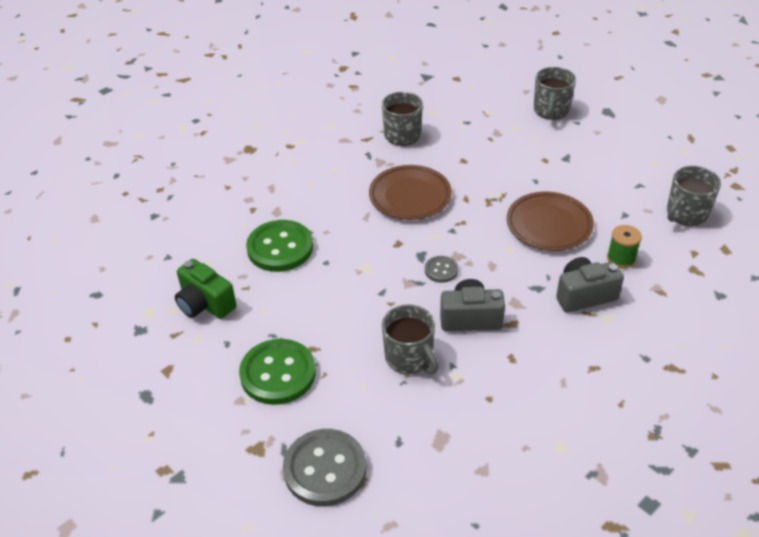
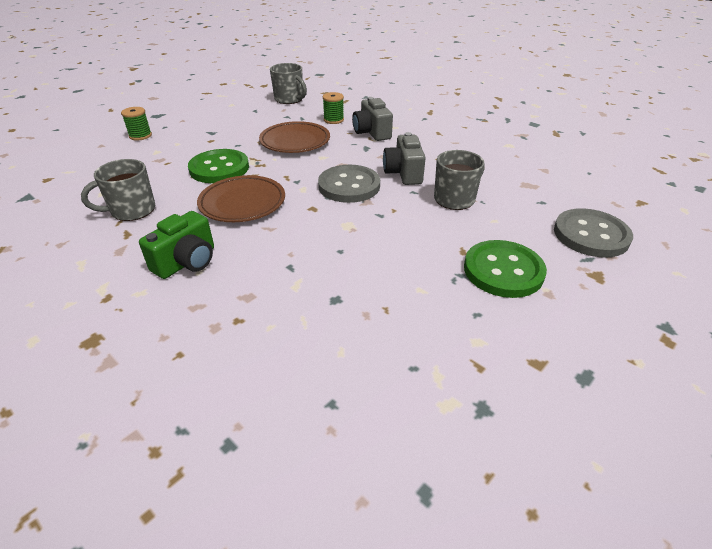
camera: 95 degrees left, 5 degrees down
(205, 304) = (420, 343): green camera -> green camera (187, 262)
(280, 248) = (316, 287): green button -> green button (219, 168)
(441, 270) = (349, 186): grey button -> grey button, size x2.03
(551, 110) = (140, 136): grey mug -> green spool

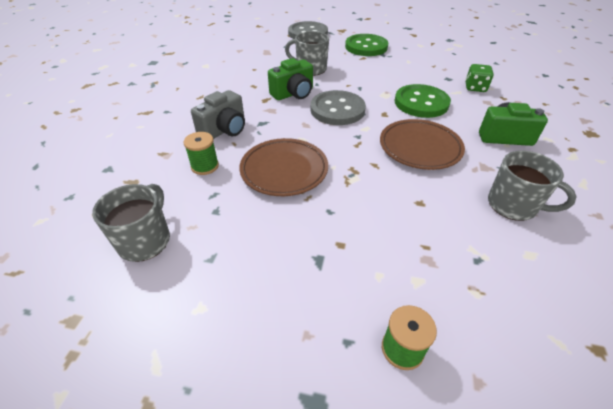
camera: 120 degrees left, 5 degrees up
(219, 168) = (389, 194): green button -> green button (421, 103)
(287, 309) = (475, 88): none -> green dice
(403, 173) = (293, 94): grey camera -> green camera

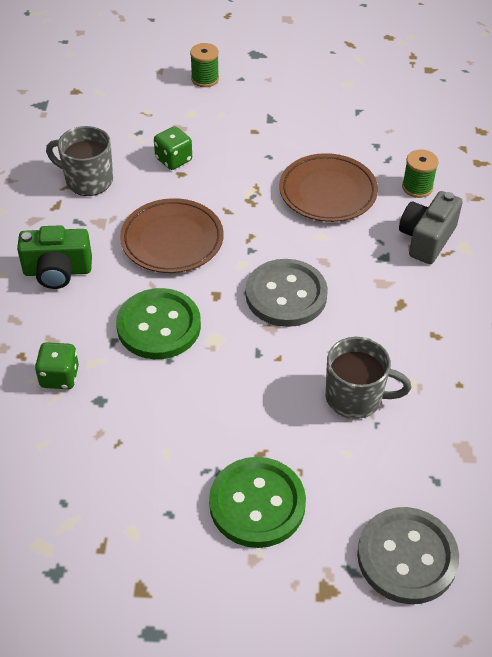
camera: 170 degrees right, 5 degrees up
(145, 240) = (421, 116): grey mug -> none
(293, 94) = (362, 323): green camera -> none
(429, 218) = (173, 160): none -> green dice

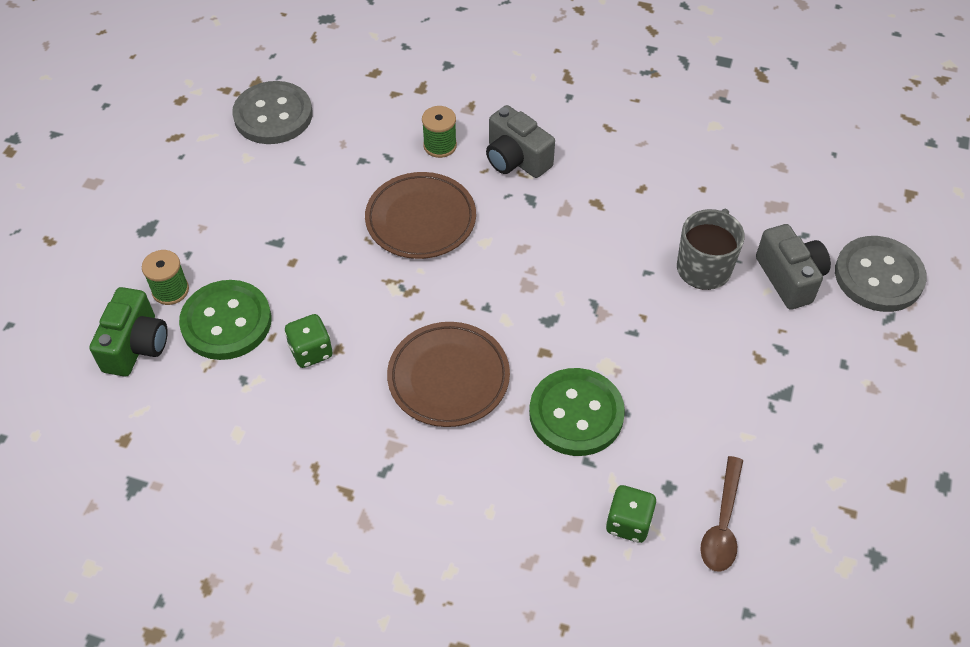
camera: 75 degrees left, 5 degrees up
(57, 271) = (464, 504): green camera -> green camera (136, 346)
(70, 444) = (722, 524): none -> brown spoon
(88, 180) = (313, 450): grey mug -> none
(257, 504) = (814, 372): green button -> green button (226, 322)
(286, 295) = (561, 291): grey button -> grey button (273, 115)
(370, 472) = (790, 278): none -> grey camera

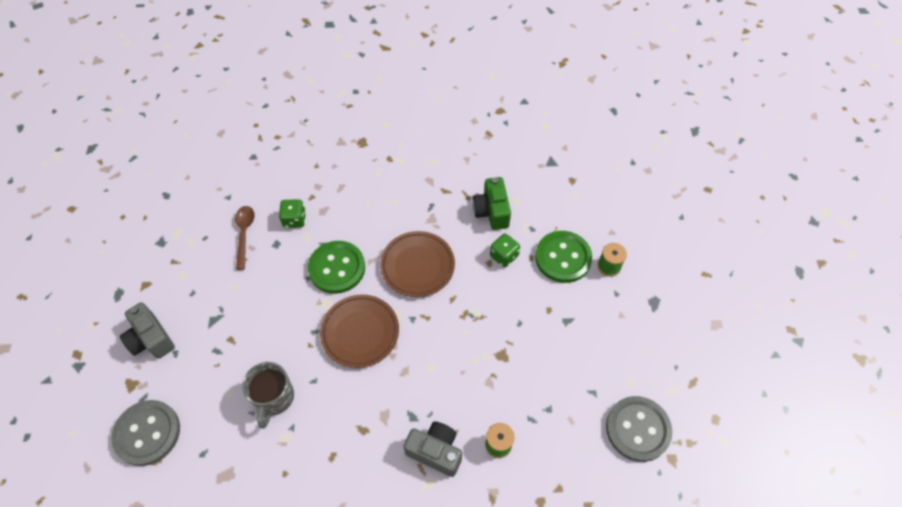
camera: 160 degrees right, 5 degrees up
(136, 346) = (603, 228): green camera -> green camera (491, 211)
(421, 220) = (482, 371): brown plate -> brown plate (360, 332)
(790, 278) = (212, 409): grey camera -> grey camera (151, 339)

